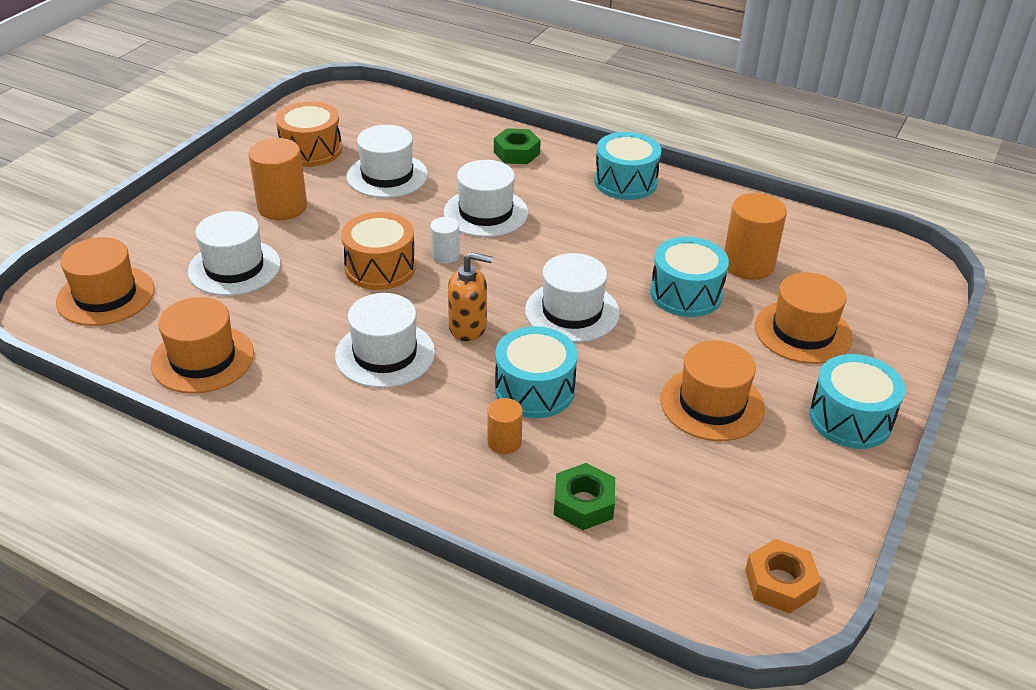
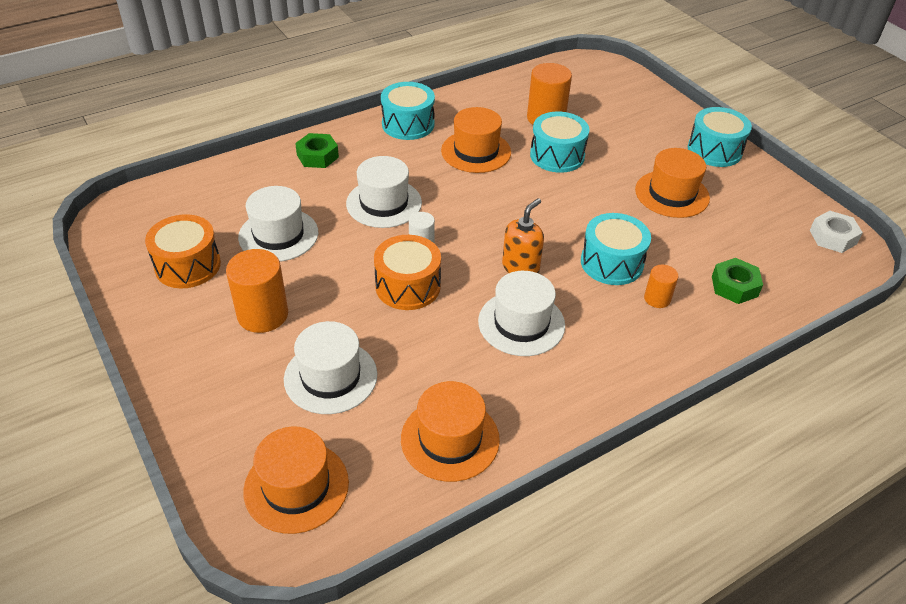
camera: 60 degrees left, 5 degrees up
(572, 312) = (539, 211): white hat -> none
(780, 583) = (832, 237): orange nut -> white nut
(802, 332) = (627, 130): orange hat -> orange hat (476, 151)

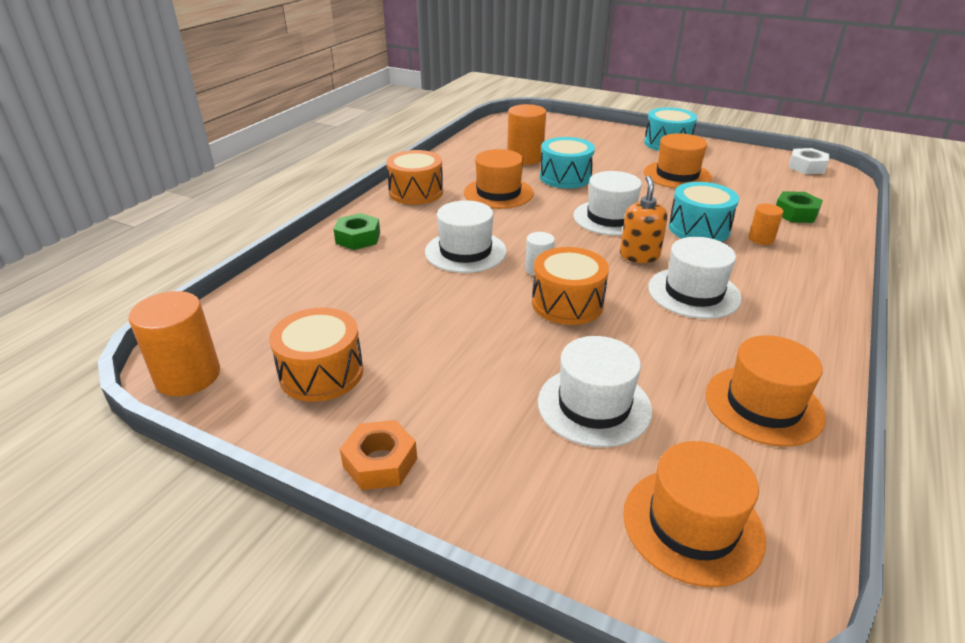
camera: 30 degrees left, 10 degrees down
(163, 346) = (380, 462): none -> orange nut
(263, 314) = (458, 382): orange cylinder -> orange cylinder (188, 376)
(278, 235) = (392, 310): white hat -> white hat (610, 218)
(408, 124) = (416, 192): turquoise drum -> orange drum

